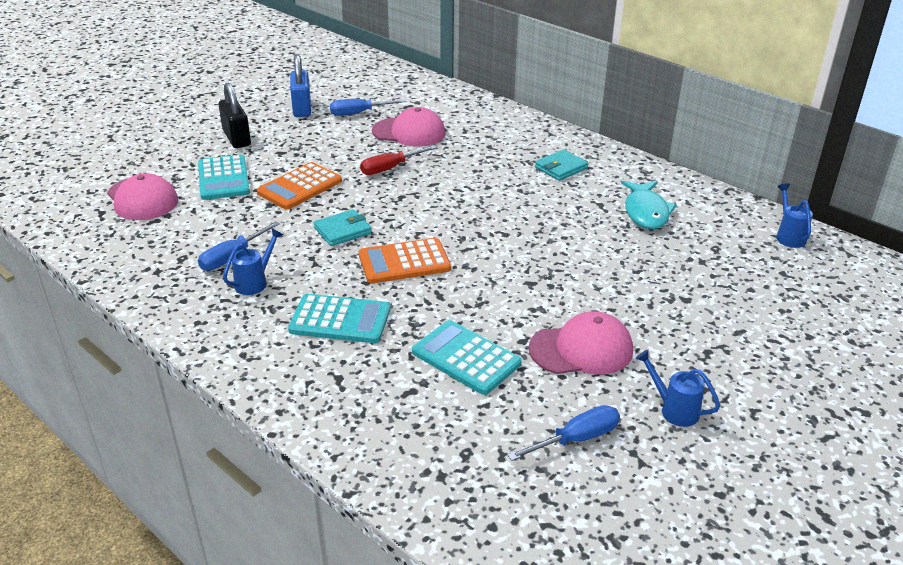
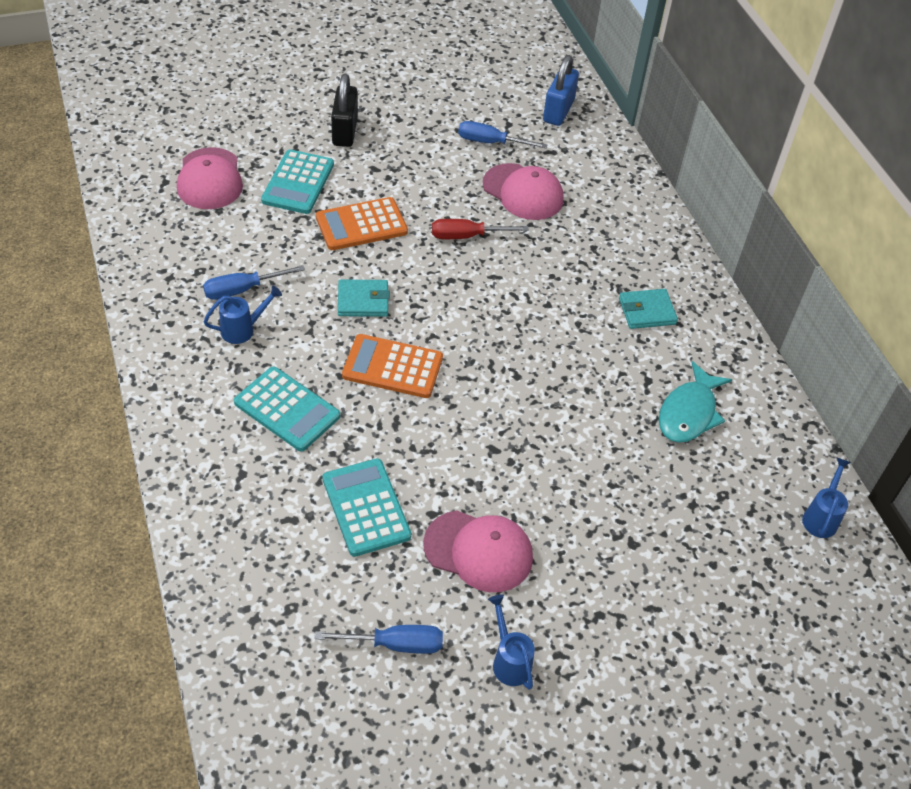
camera: 25 degrees right, 15 degrees up
(302, 108) = (437, 112): blue padlock -> blue padlock (558, 111)

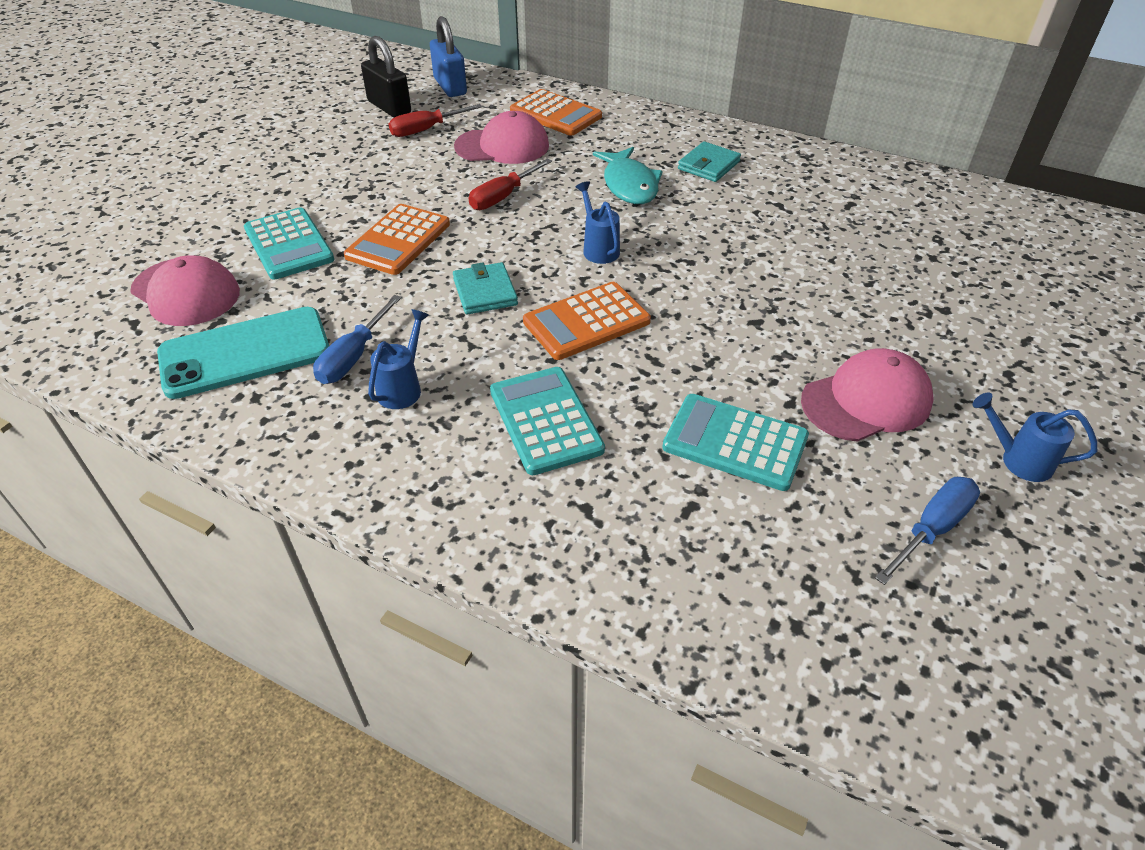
camera: 40 degrees left, 5 degrees down
(194, 245) = (245, 353): none -> turquoise phone
(287, 409) = (545, 420): turquoise calculator -> turquoise calculator turned 105 degrees counterclockwise
(345, 131) = (281, 186): black padlock -> black padlock (389, 107)
(363, 301) = (485, 292): turquoise wallet -> turquoise wallet turned 60 degrees counterclockwise
(490, 142) = (426, 130): blue screwdriver -> red screwdriver
(600, 188) = (555, 114): none -> orange calculator
(689, 413) = (836, 206): turquoise fish -> turquoise fish (629, 185)
(821, 517) = (1005, 209): blue watering can -> blue watering can (598, 248)

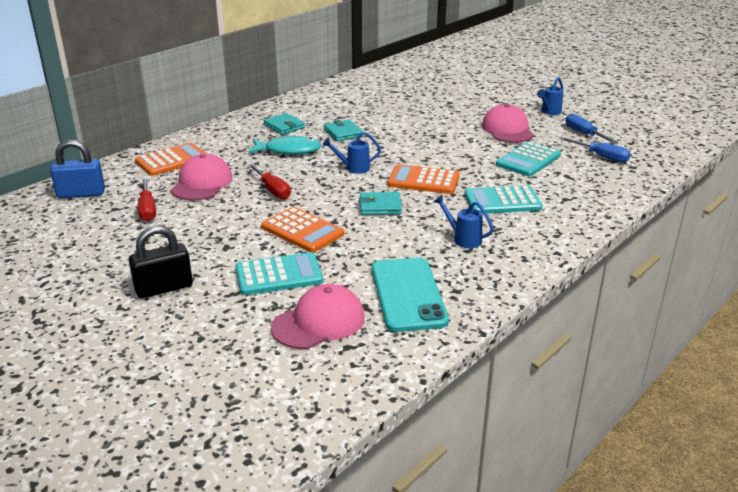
camera: 75 degrees left, 15 degrees down
(354, 356) = (427, 253): blue screwdriver -> blue screwdriver (601, 156)
(389, 107) = (90, 222): black padlock -> black padlock (164, 288)
(586, 322) = (423, 181): orange calculator -> orange calculator turned 120 degrees clockwise
(719, 218) = (343, 133): none -> turquoise wallet

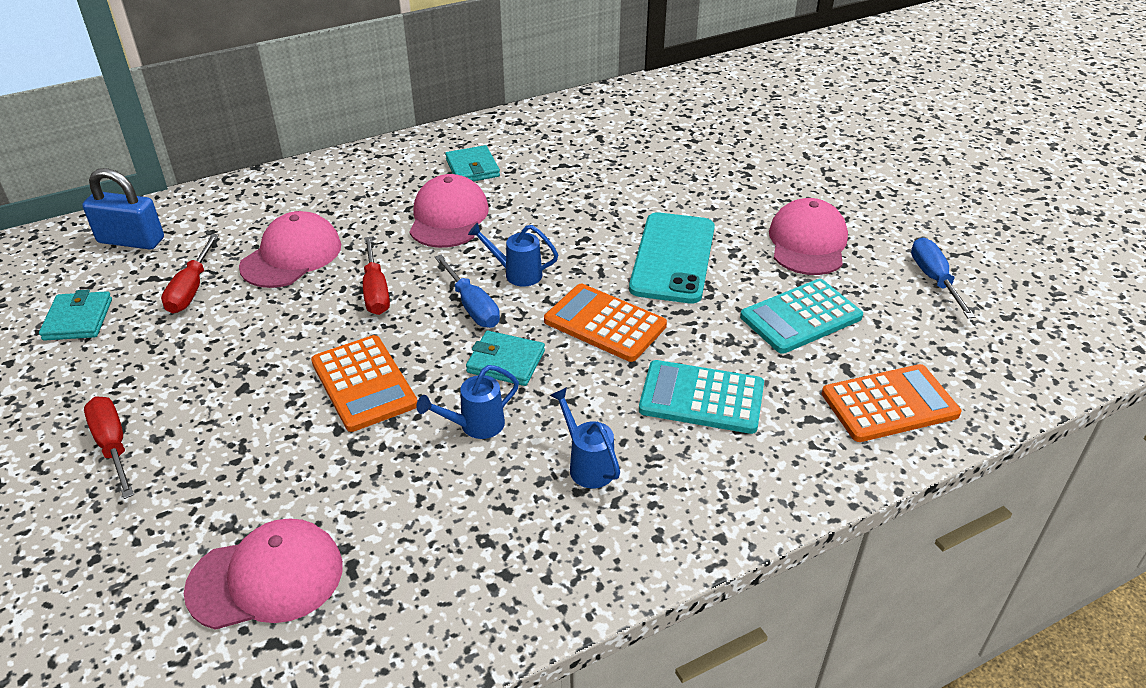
camera: 20 degrees right, 10 degrees up
(164, 288) = (113, 446): black padlock -> red screwdriver
(172, 160) = (282, 203): orange calculator -> orange calculator (889, 404)
(279, 275) = (275, 464): turquoise calculator -> none
(289, 150) = (448, 217): turquoise fish -> pink cap
(343, 133) = (548, 198): turquoise wallet -> turquoise wallet (78, 319)
(408, 294) = (429, 560): turquoise phone -> turquoise phone (673, 258)
(549, 112) = (902, 218): blue watering can -> blue watering can (474, 426)
(601, 156) = (932, 337): blue screwdriver -> blue screwdriver (472, 306)

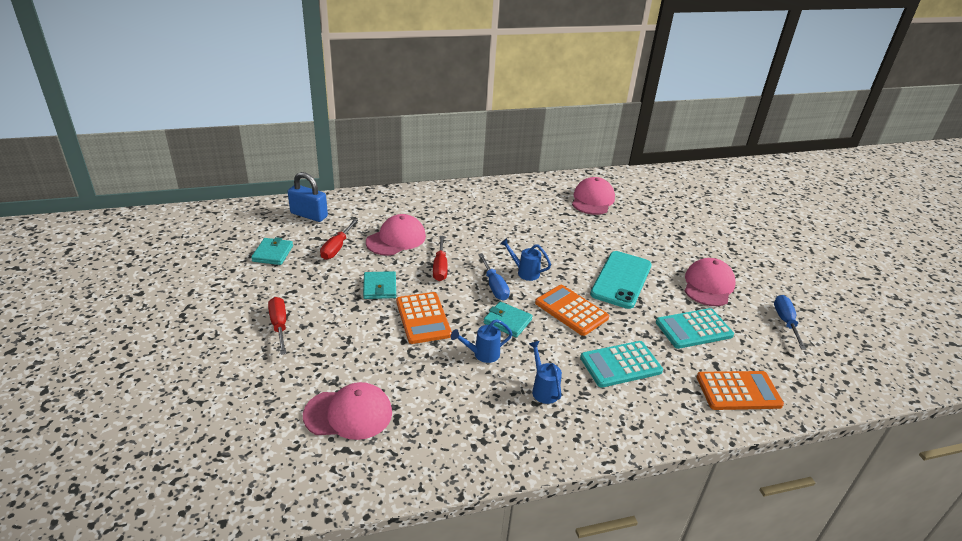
camera: 10 degrees right, 5 degrees down
(448, 217) = (491, 233): pink cap -> pink cap (592, 200)
(472, 168) = (511, 206): turquoise wallet -> turquoise wallet (379, 287)
(701, 398) = (620, 365): turquoise calculator -> turquoise calculator turned 45 degrees counterclockwise

